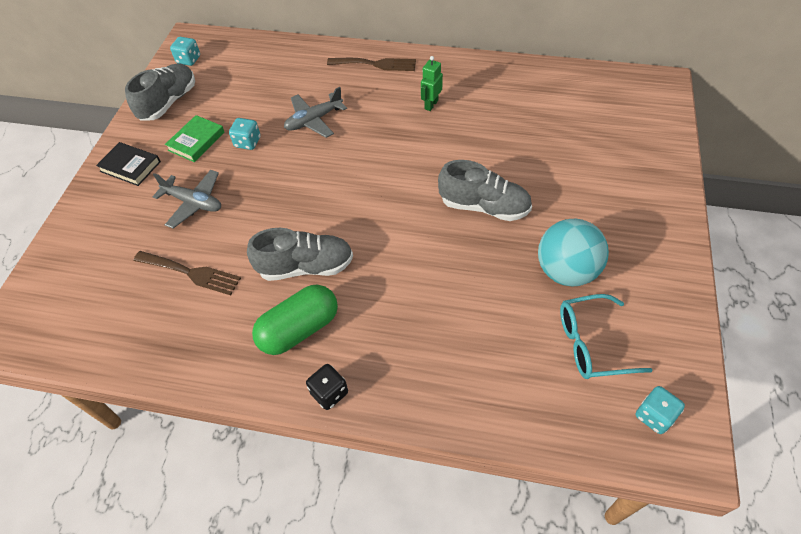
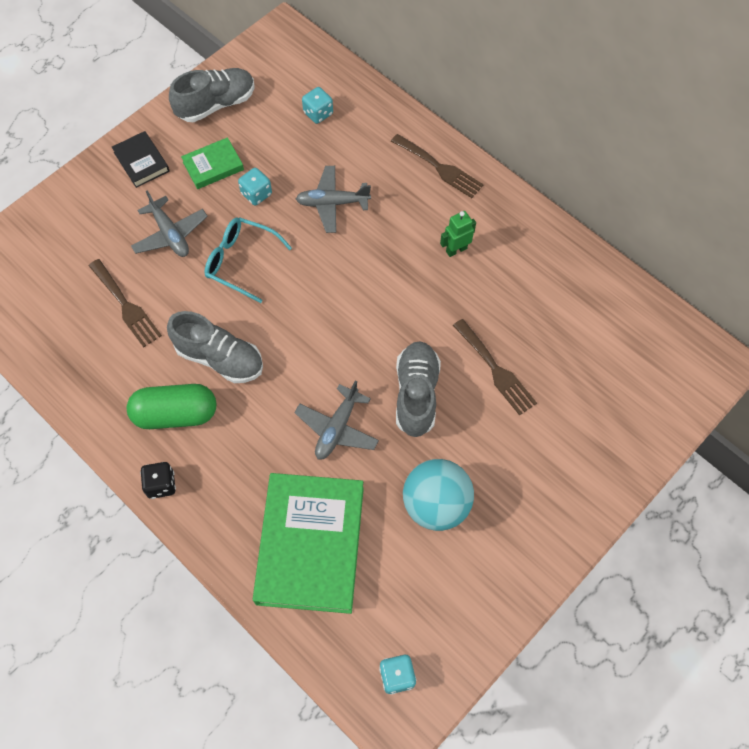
camera: 30 degrees right, 10 degrees up
(189, 60) = (265, 60): turquoise dice -> turquoise dice (318, 113)
(444, 262) = (337, 428): none -> grey plane
(484, 206) = (416, 394): grey shoe -> grey shoe turned 135 degrees counterclockwise
(497, 360) = (310, 544): none -> green book
(526, 161) = (496, 370): none -> brown fork
(591, 344) = (399, 583): turquoise glasses -> turquoise glasses (240, 261)

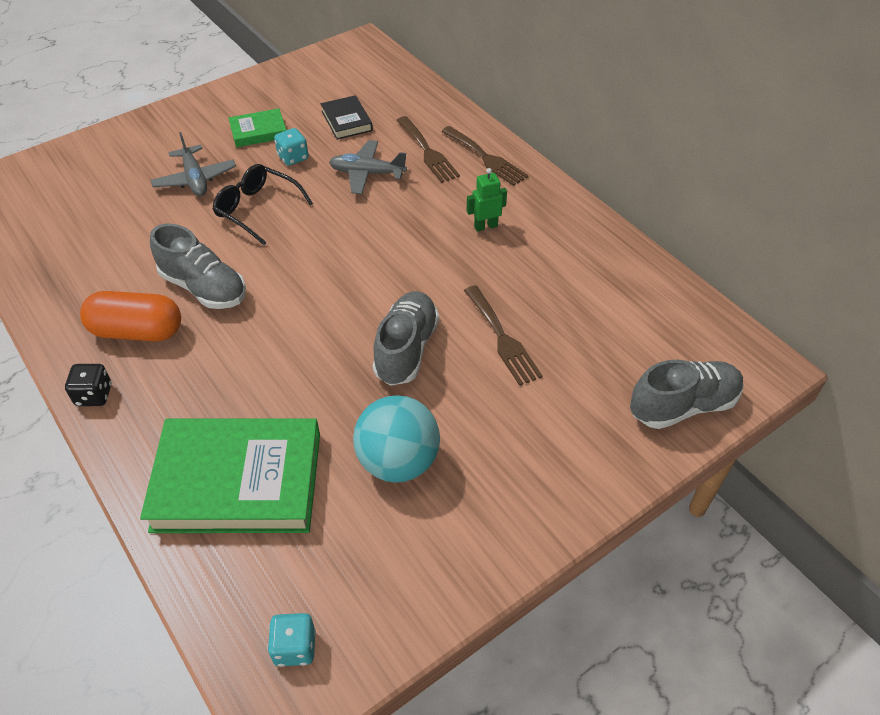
camera: 10 degrees right, 15 degrees down
(126, 306) = (126, 231): brown fork -> brown fork (428, 152)
(141, 162) = (191, 121): black book -> black book (347, 121)
(176, 414) = (137, 331): green capsule -> orange capsule
(216, 104) = (279, 87): grey shoe -> grey shoe (683, 406)
(240, 261) = (257, 209): turquoise glasses -> black glasses
(310, 544) = (238, 481): green book -> green book turned 75 degrees clockwise
(318, 113) = (376, 104): turquoise dice -> none
(337, 428) = (307, 369): grey plane -> none

